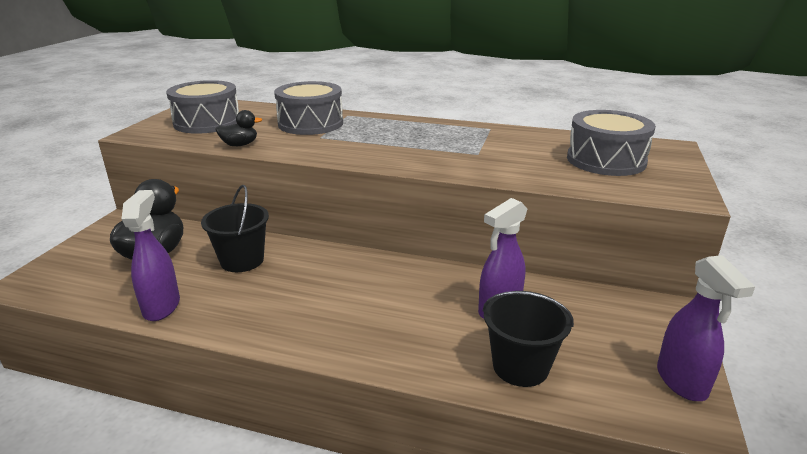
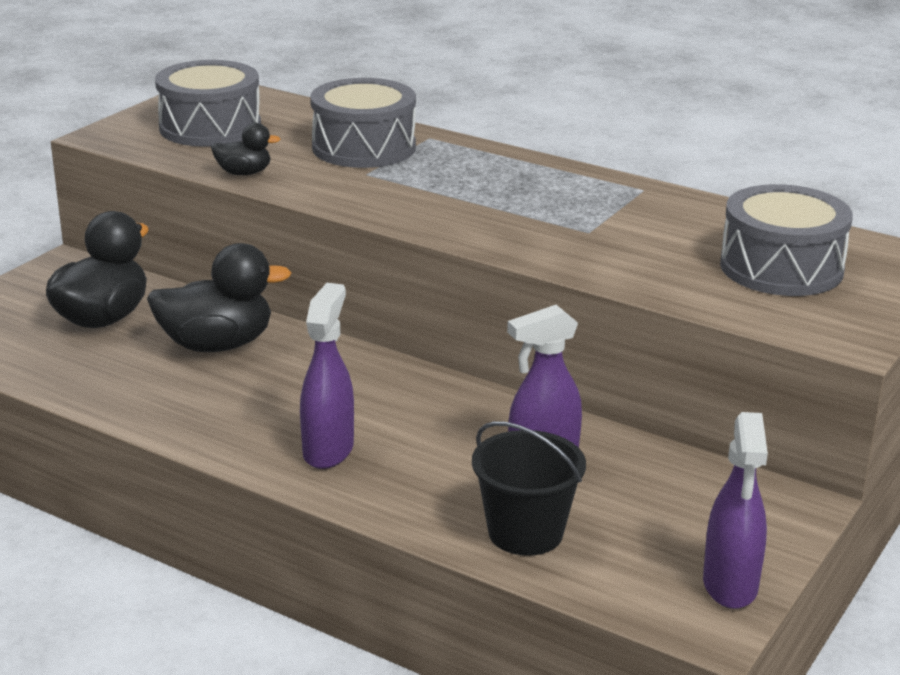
camera: 15 degrees right, 0 degrees up
(162, 306) = (97, 388): purple spray bottle -> purple spray bottle (328, 450)
(242, 260) = (217, 345): black bucket -> black duck

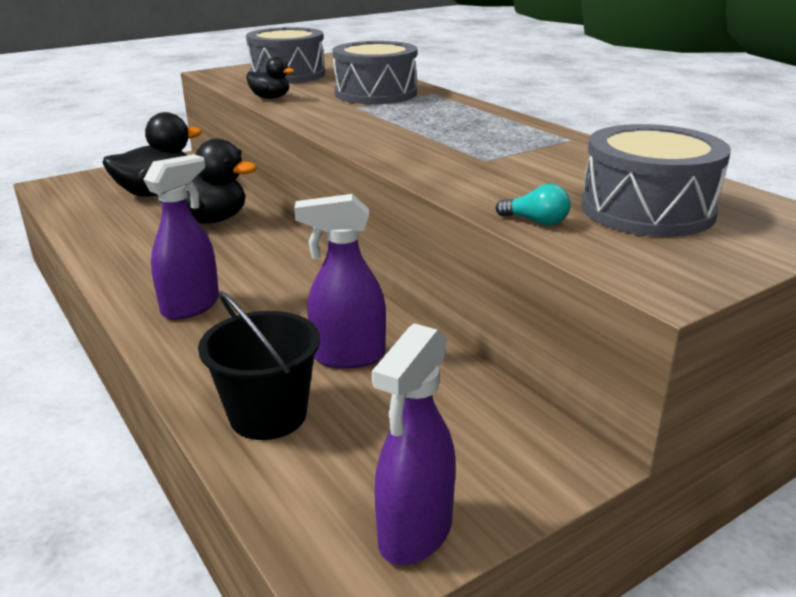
camera: 25 degrees right, 0 degrees up
(703, 298) = (536, 221): none -> turquoise light bulb

